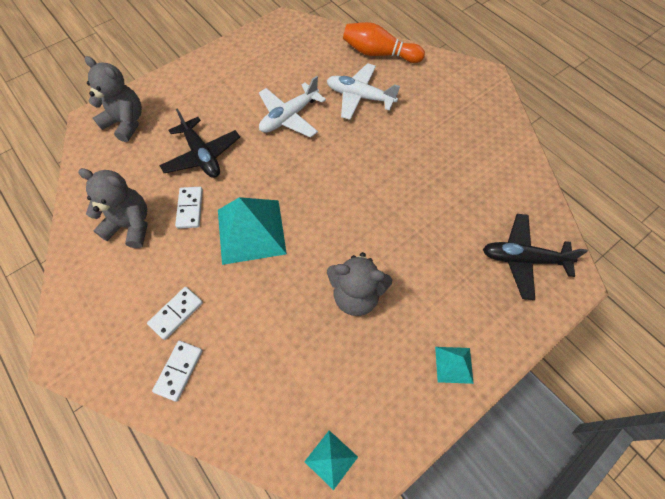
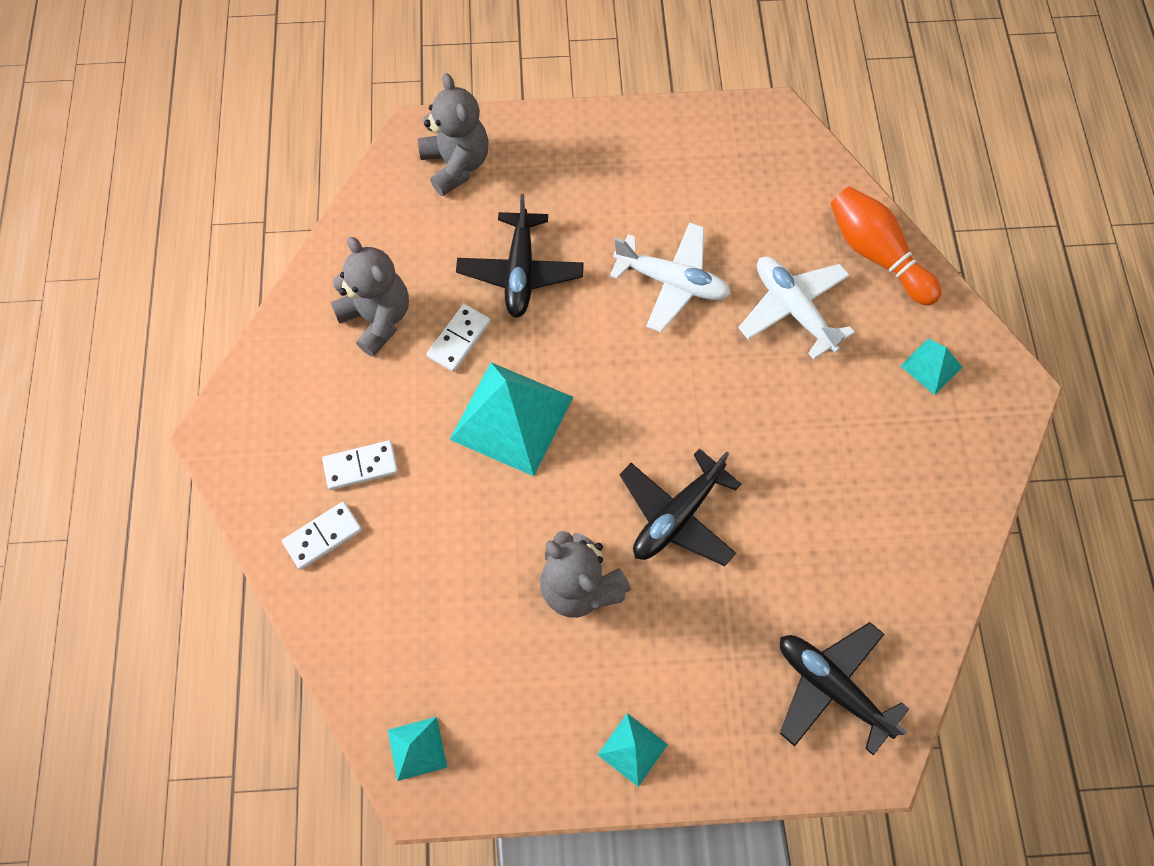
camera: 35 degrees right, 5 degrees up
(289, 117) = (672, 282): white plane -> white plane turned 150 degrees counterclockwise
(380, 225) = (677, 515): none -> black plane
(443, 86) = (931, 366): none -> turquoise pyramid

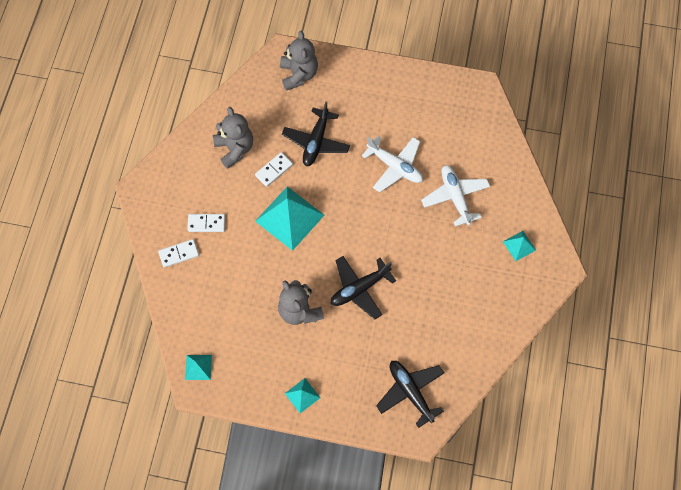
camera: 15 degrees right, 0 degrees up
(876, 254) = (510, 178): orange bowling pin -> none

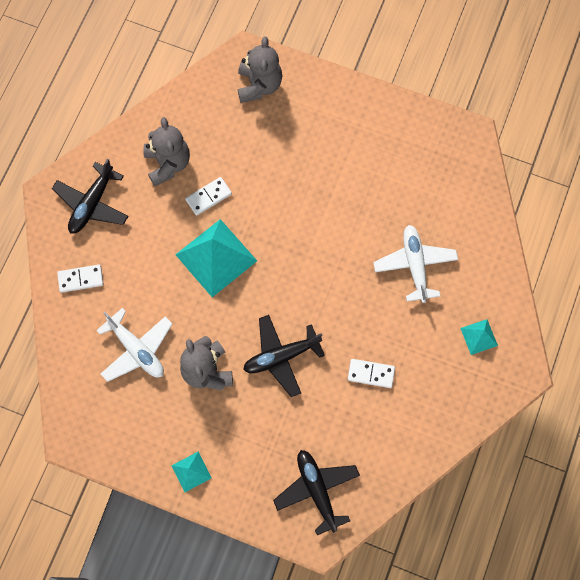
camera: 10 degrees right, 5 degrees up
(198, 367) = (79, 417): turquoise pyramid -> none
(206, 223) = (119, 248): white domino -> white domino (371, 373)
(316, 142) = (264, 170): black plane -> black plane (92, 204)
(395, 166) = (351, 216): white plane -> white plane (136, 349)

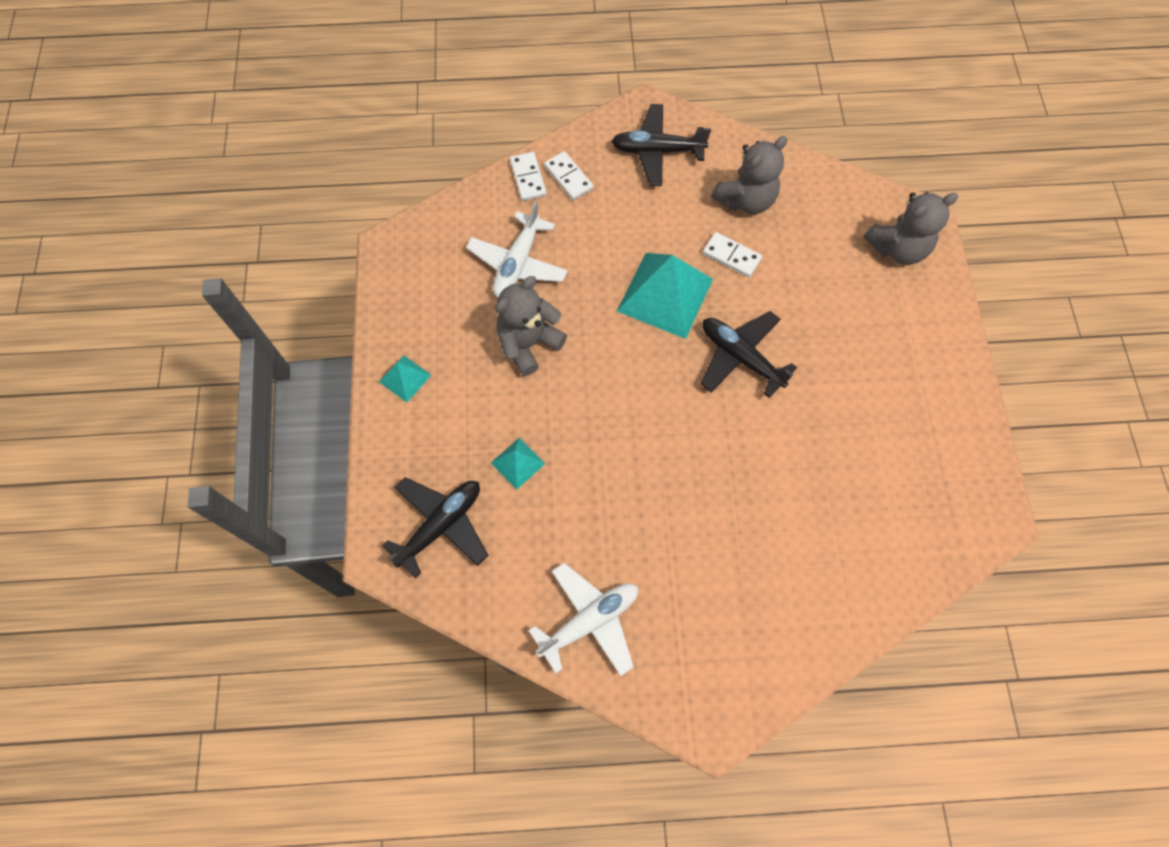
camera: 65 degrees right, 5 degrees down
(281, 356) = (584, 415): black plane -> black plane (740, 357)
(371, 373) = (614, 527): white domino -> white domino (528, 178)
(415, 265) = (781, 521): white plane -> white plane (589, 621)
(479, 337) = (731, 644): turquoise pyramid -> turquoise pyramid (518, 463)

